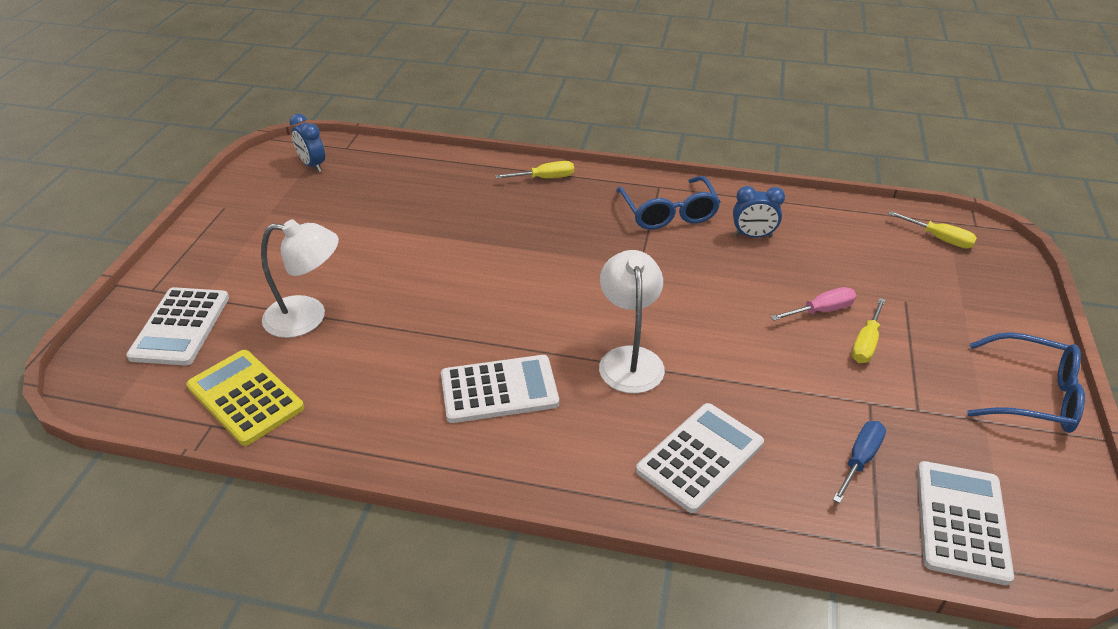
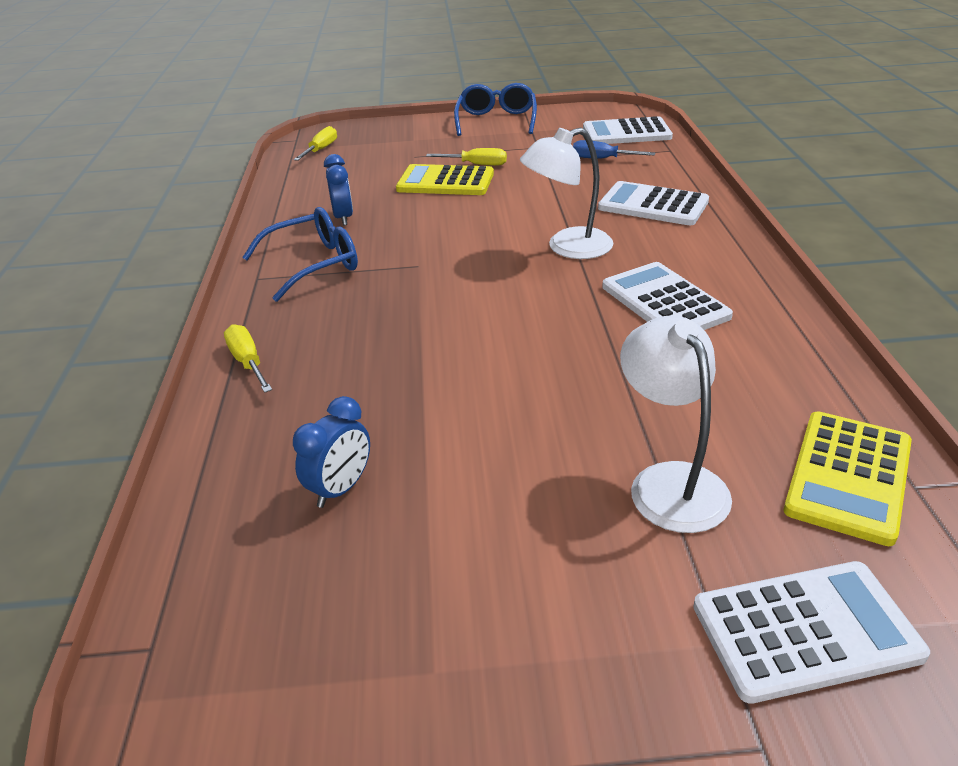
camera: 105 degrees left, 5 degrees down
(312, 165) = (230, 680): blue clock -> blue clock (341, 489)
(821, 311) = (445, 182): pink screwdriver -> yellow calculator

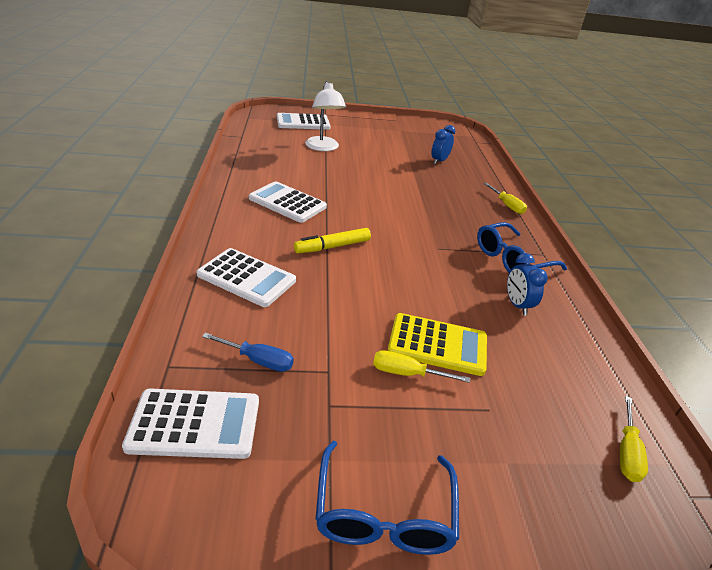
camera: 175 degrees right, 0 degrees up
(567, 247) = (332, 247): white lamp -> yellow marker
(664, 302) = (287, 203): white calculator -> white calculator turned 150 degrees clockwise
(848, 476) = (261, 141): yellow calculator -> none

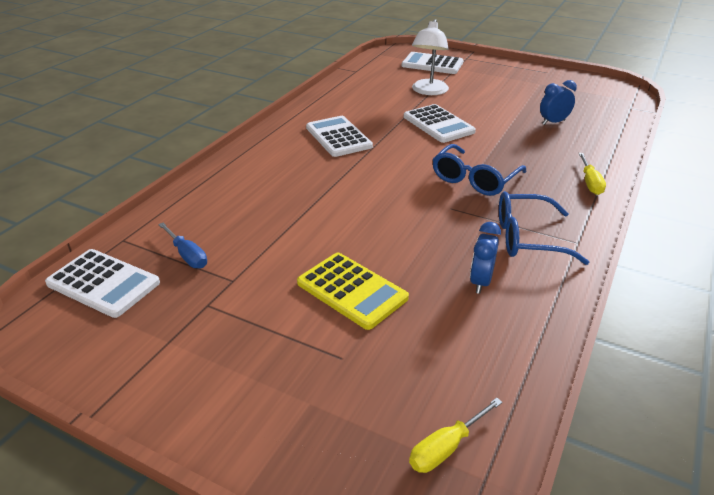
camera: 35 degrees right, 0 degrees up
(246, 278) = (240, 192): white calculator -> white calculator (438, 124)
(332, 247) = (341, 183): yellow marker -> none
(383, 514) = (168, 393): blue glasses -> blue glasses (474, 179)
(407, 373) = (297, 304): yellow screwdriver -> none

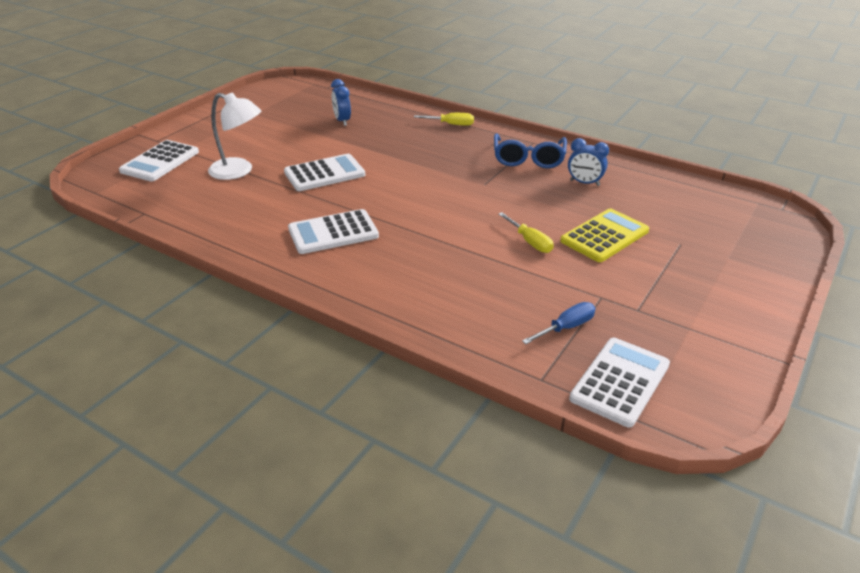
camera: 85 degrees left, 0 degrees up
(446, 447) = (741, 211): yellow screwdriver -> yellow screwdriver (529, 241)
(474, 179) = (439, 168): blue glasses -> none

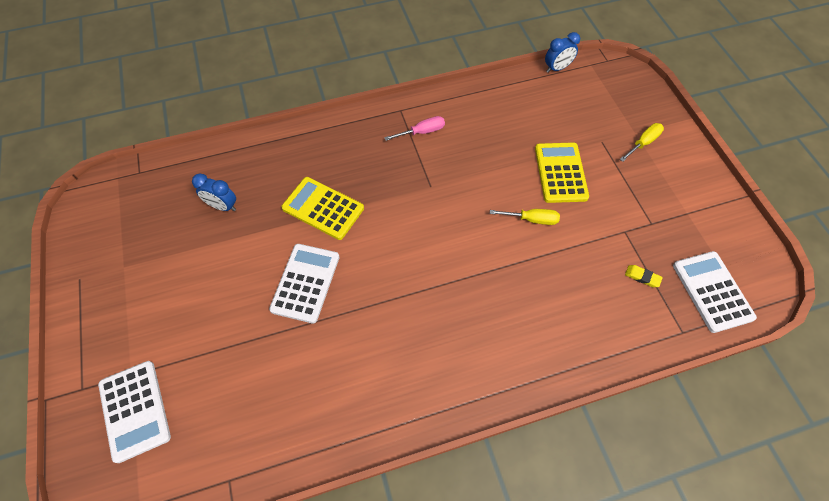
camera: 50 degrees left, 25 degrees up
(239, 171) = (230, 349): white lamp -> none
(333, 233) = (408, 339): white calculator -> none
(395, 153) = (323, 208): none -> yellow calculator
(451, 124) = (316, 137): yellow screwdriver -> yellow screwdriver (643, 143)
(528, 159) = (422, 132): blue glasses -> pink screwdriver
(566, 328) = (642, 277): blue screwdriver -> yellow eraser
(584, 183) = (486, 128): blue clock -> blue clock (557, 68)

